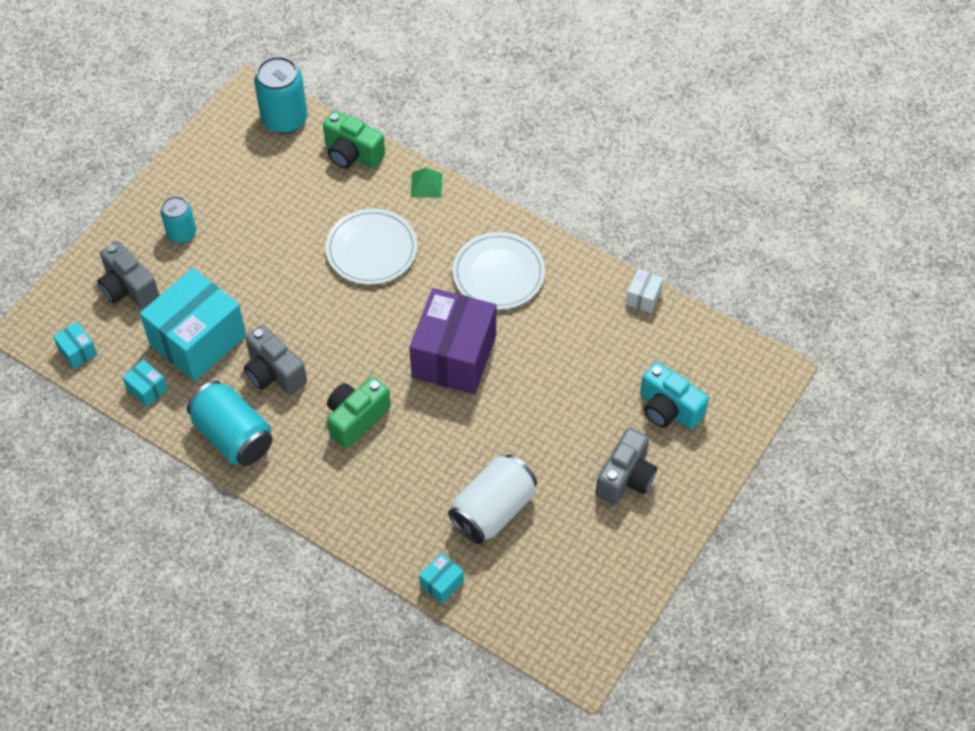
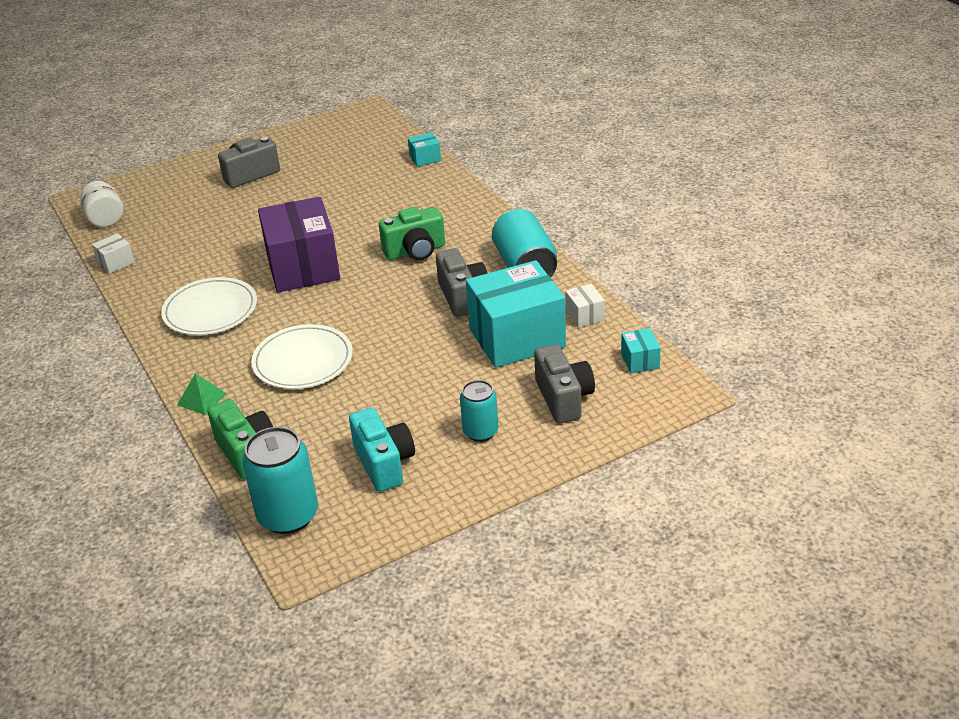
camera: 150 degrees left, 20 degrees down
(147, 389) = (584, 315): turquoise box -> white box
(454, 356) = (303, 267): purple box -> purple box turned 60 degrees counterclockwise
(493, 510) = (357, 181): white can -> none
(668, 409) = (179, 199): turquoise camera -> turquoise camera (384, 463)
(715, 350) = (106, 219): none -> white jar

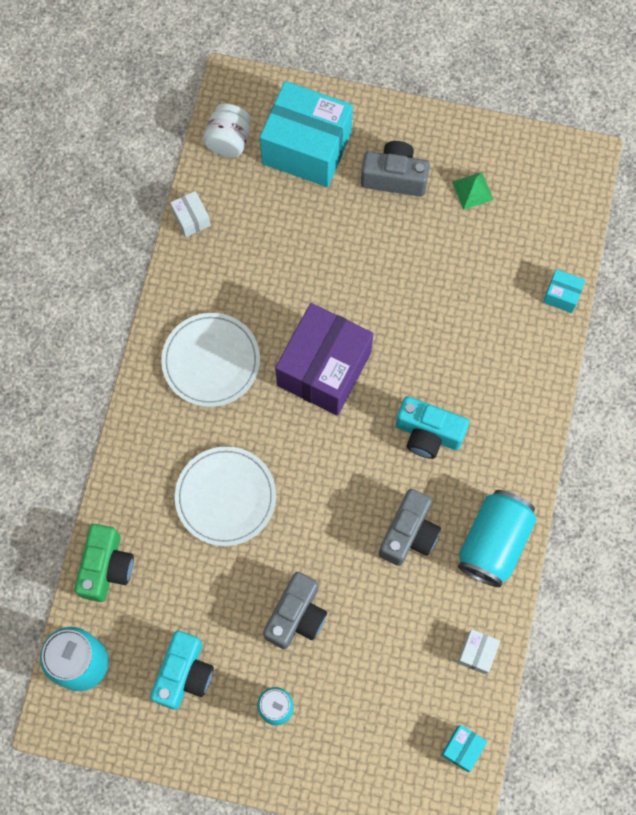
camera: 40 degrees right, 35 degrees up
(116, 262) = (191, 219): white box -> white box turned 60 degrees clockwise
(202, 399) = (123, 473): green pyramid -> green pyramid (472, 190)
(415, 251) = (428, 434): green camera -> turquoise camera
(517, 338) = (400, 628): turquoise box -> turquoise box (306, 148)
(564, 398) = (366, 732): grey camera -> grey camera (296, 616)

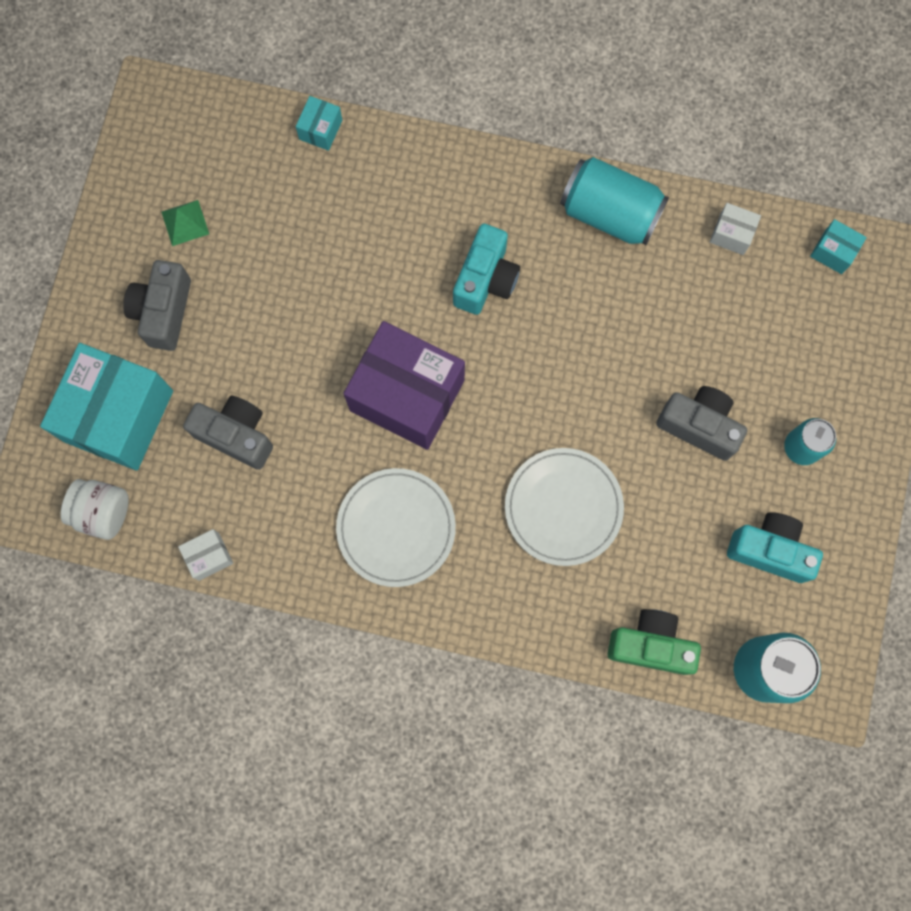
camera: 90 degrees left, 5 degrees up
(409, 534) = (602, 302): grey camera -> grey camera (236, 435)

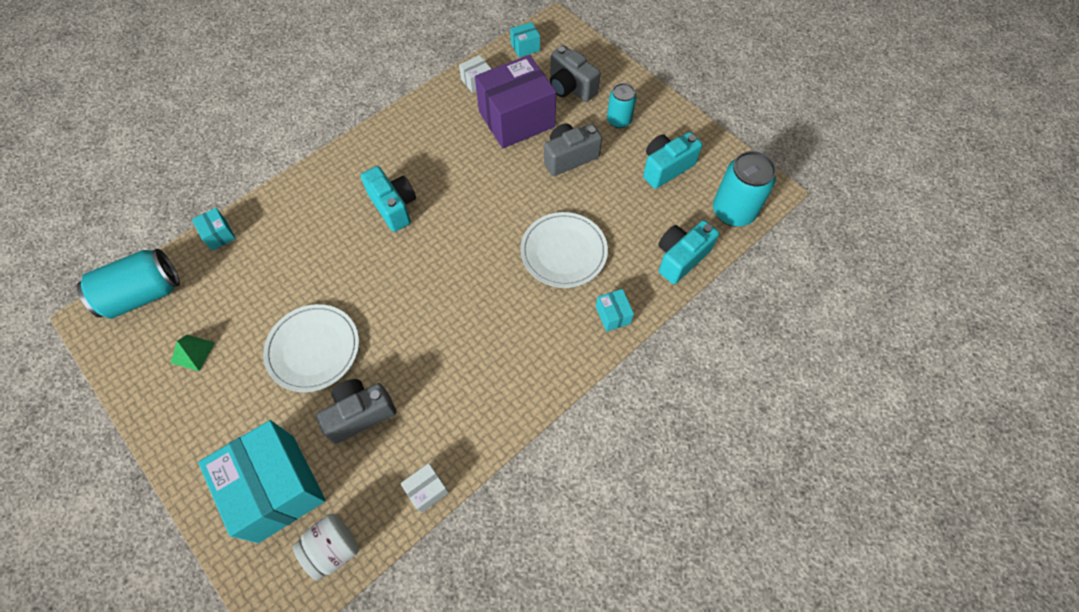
camera: 55 degrees left, 15 degrees down
(163, 312) = (236, 406): grey camera -> grey camera (570, 87)
(209, 556) = (427, 490): white box -> white box turned 45 degrees clockwise
(396, 528) = (503, 353): white plate -> white plate (313, 349)
(407, 395) = (425, 292): purple box -> purple box (516, 119)
(522, 614) = (613, 315): none -> turquoise box
(610, 213) = (413, 125): turquoise can -> turquoise can (143, 294)
(650, 645) = (680, 258): green camera -> turquoise camera

